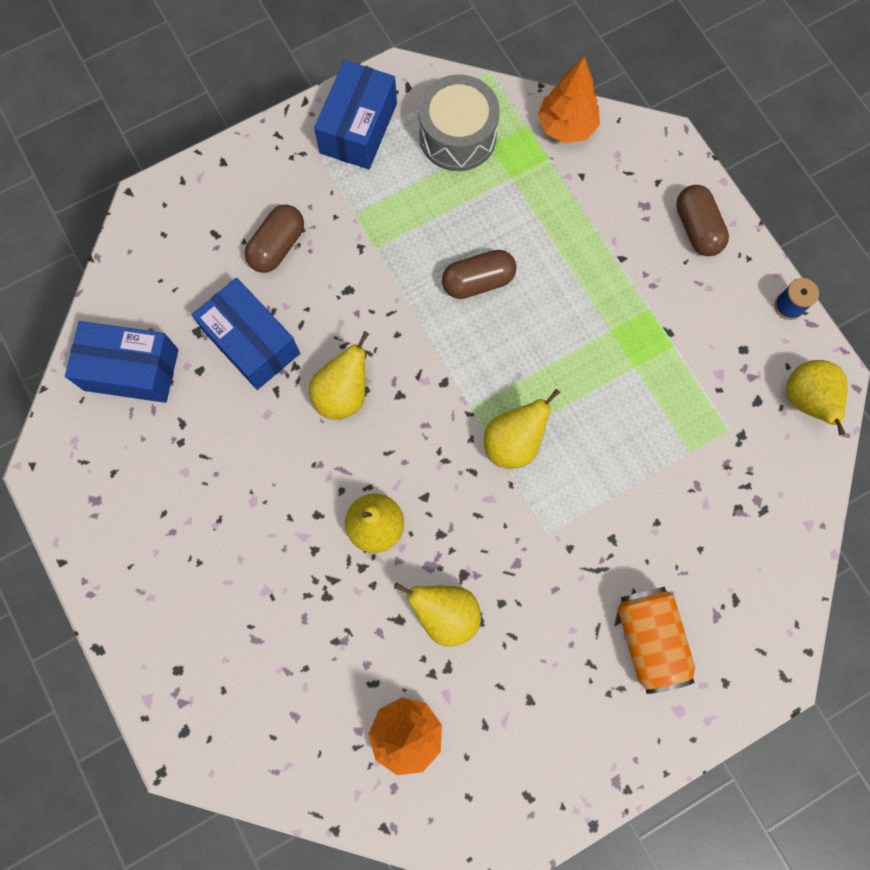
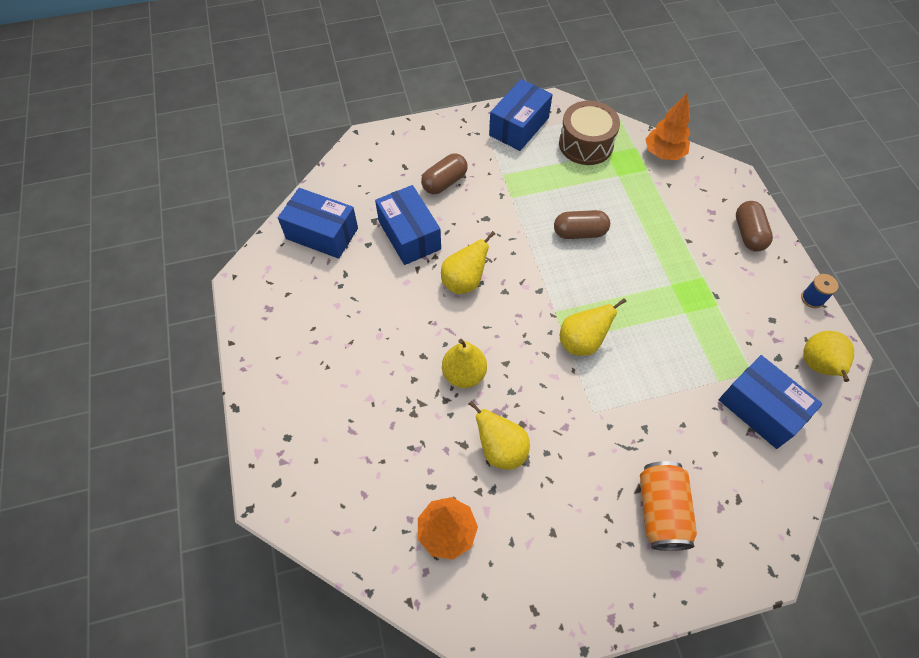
camera: 15 degrees right, 15 degrees down
(457, 136) = (586, 144): grey drum -> brown drum
(745, 477) = (760, 409): none -> blue box

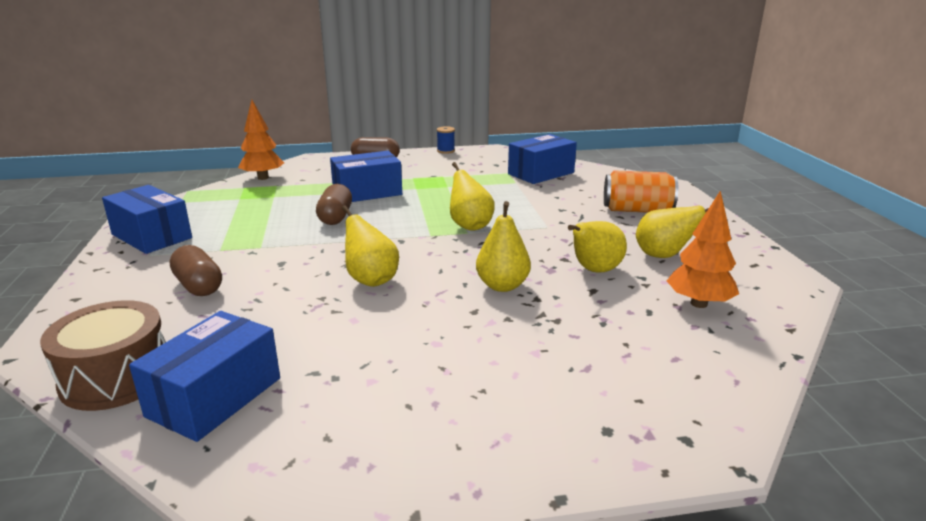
camera: 85 degrees left, 35 degrees down
(409, 235) = (273, 315): blue box -> blue box (367, 192)
(586, 144) = (217, 206): brown drum -> brown drum (116, 377)
(818, 366) = (504, 155): yellow pear -> yellow pear (663, 256)

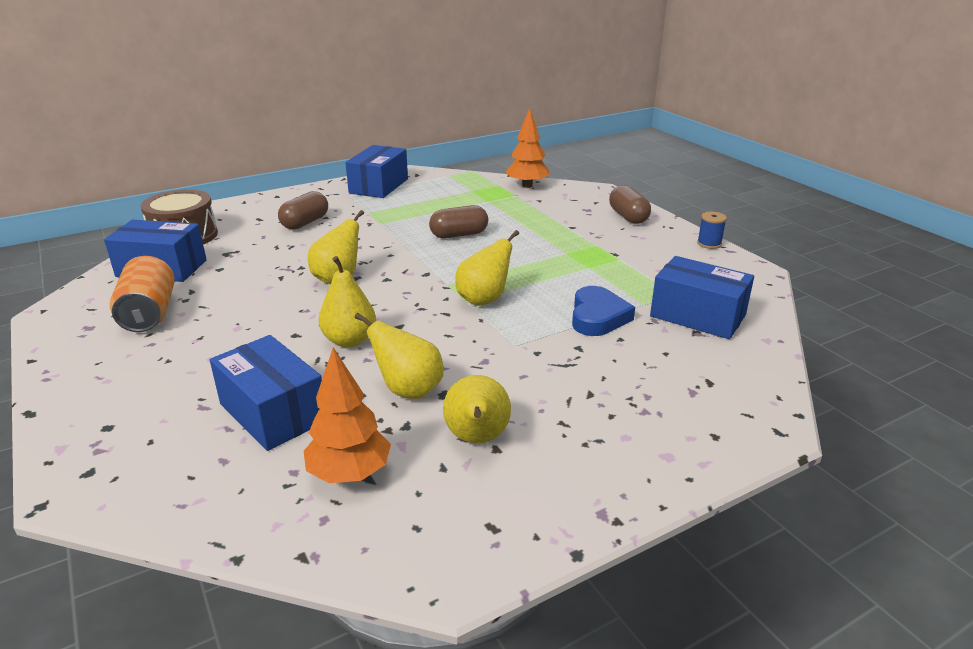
camera: 70 degrees right, 5 degrees up
(367, 192) = (532, 233): blue box -> blue box (273, 412)
(524, 197) = (598, 317): none -> blue heart
(637, 210) = (625, 406): orange can -> orange can (149, 314)

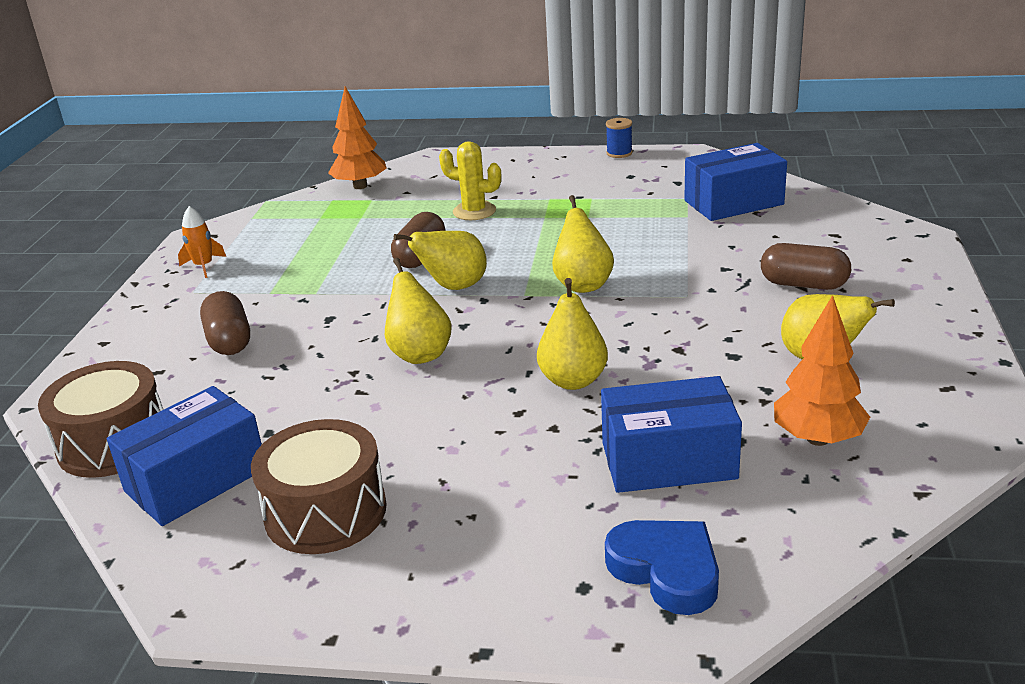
camera: 50 degrees left, 0 degrees up
(149, 314) = (325, 512): orange can -> brown drum
(378, 186) = (204, 266): blue box -> orange rocket
(408, 390) = (707, 371): yellow pear -> yellow pear (453, 287)
(541, 228) = (474, 211): none -> yellow cactus
(598, 317) = (684, 243): blue heart -> blue heart (666, 570)
(628, 217) = (514, 165): brown capsule -> brown capsule (803, 284)

